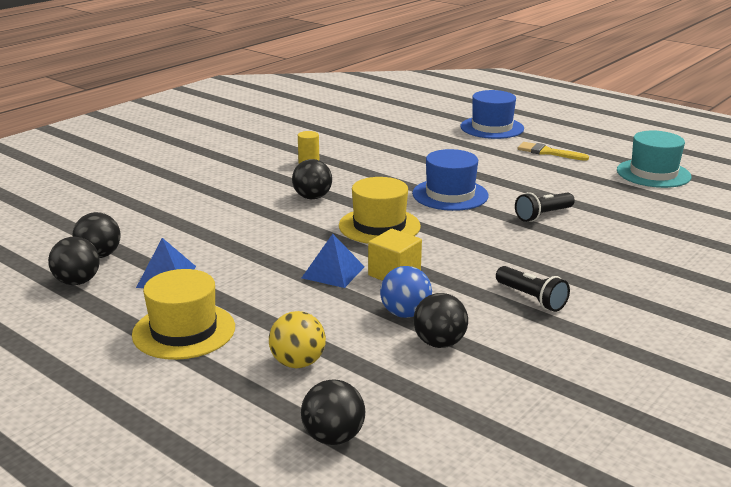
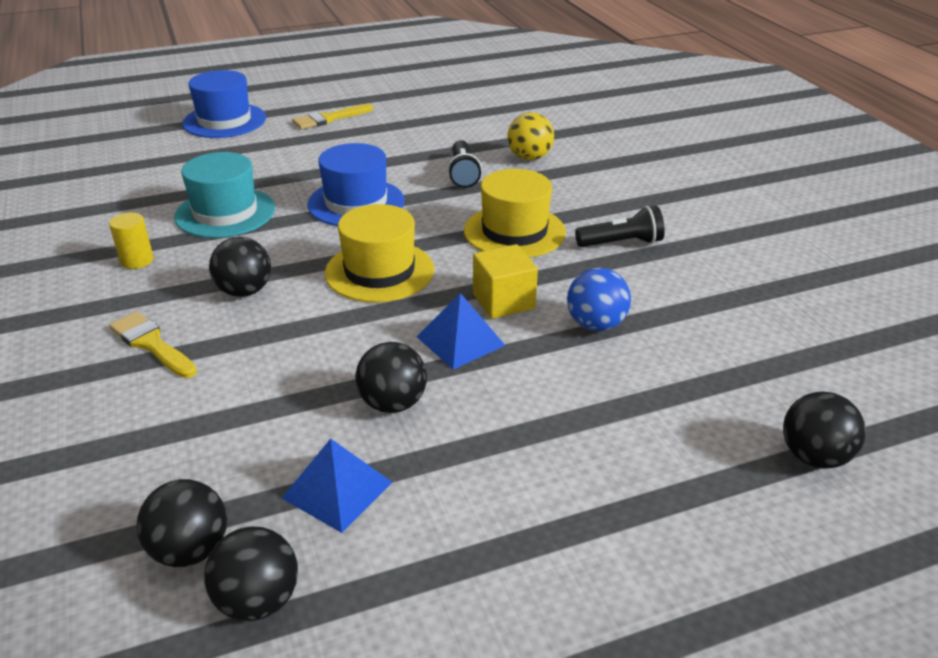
camera: 60 degrees left, 10 degrees up
(184, 331) = (509, 513): yellow hat -> yellow hat (514, 231)
(240, 193) = (151, 344): none -> yellow brush
(298, 363) = (651, 435): yellow ball -> yellow ball (529, 158)
(439, 343) = (669, 324): black ball -> black ball (393, 403)
(653, 173) = (440, 95): turquoise hat -> turquoise hat (225, 213)

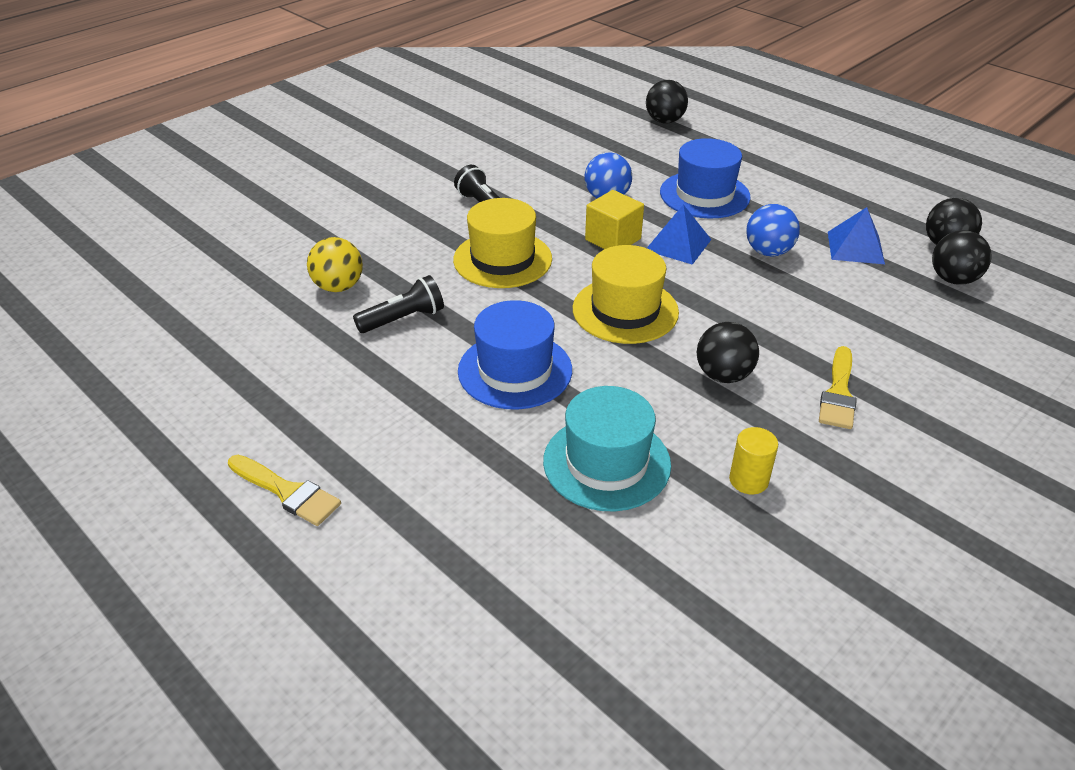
camera: 115 degrees left, 5 degrees up
(224, 121) = (342, 620): blue hat -> blue hat (704, 195)
(393, 403) = (768, 252): black ball -> blue ball

